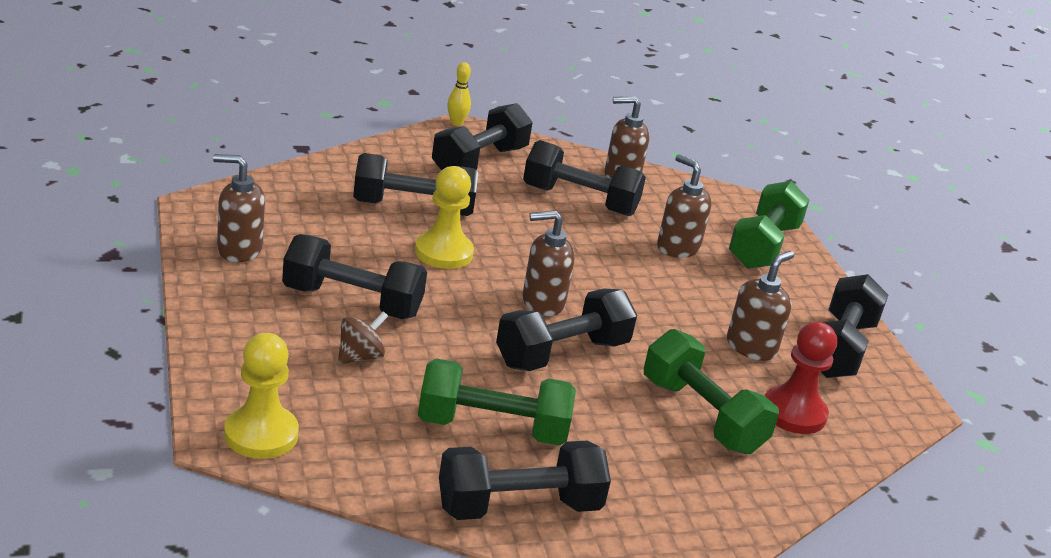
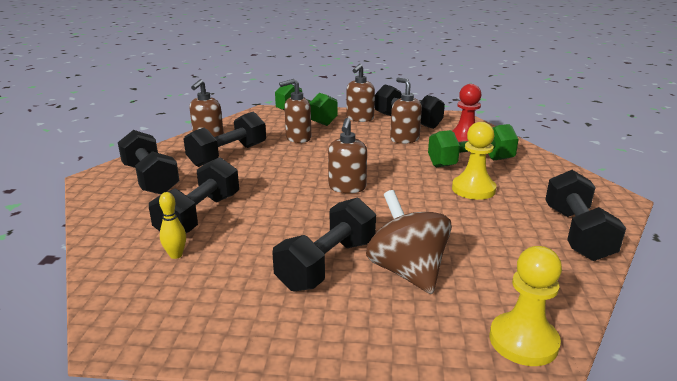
camera: 65 degrees left, 5 degrees down
(239, 250) = (218, 319): brown soap dispenser -> brown soap dispenser (359, 118)
(360, 356) = (407, 271): brown spinning top -> brown spinning top, size x1.92
(443, 253) = (270, 213): yellow pawn -> yellow pawn (473, 189)
(456, 123) = (84, 178): yellow bowling pin -> yellow bowling pin (176, 255)
(492, 428) = (493, 229): green dumbbell -> none
(562, 353) = (407, 191): black dumbbell -> none

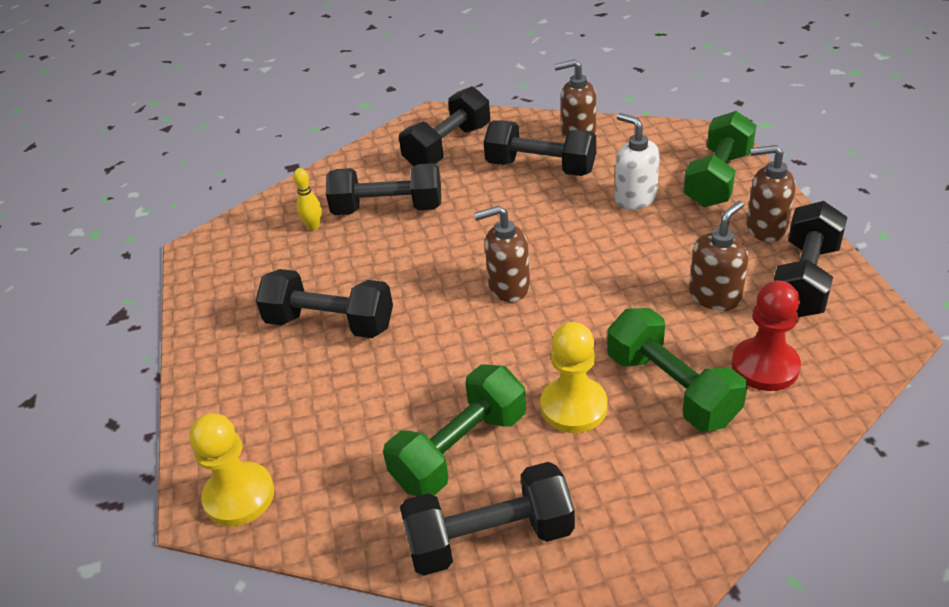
camera: 75 degrees right, 15 degrees up
(298, 138) = (635, 198): brown soap dispenser -> white soap dispenser
(407, 271) = (336, 385): brown spinning top -> none
(498, 230) = (460, 449): none -> green dumbbell

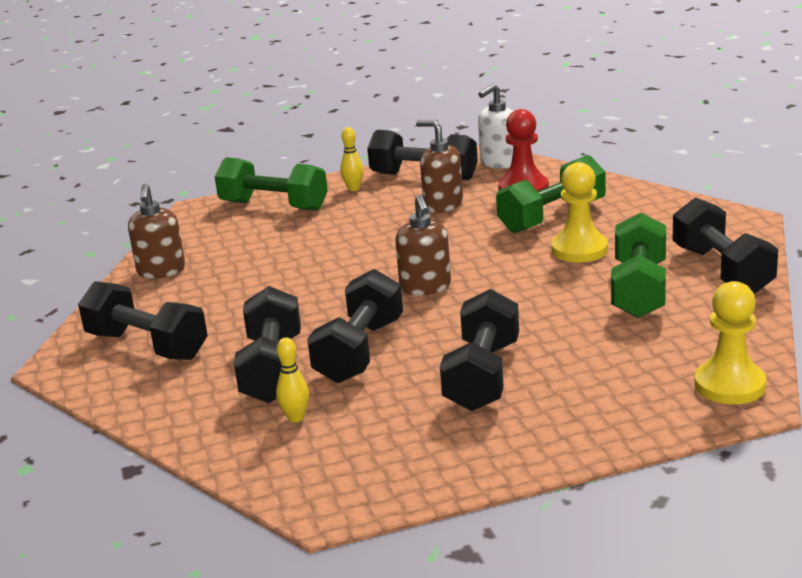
camera: 95 degrees left, 15 degrees down
(460, 449) = (639, 289): green dumbbell -> green dumbbell turned 60 degrees clockwise
(540, 167) = (219, 287): black dumbbell -> black dumbbell (359, 351)
(635, 198) = (294, 239): white soap dispenser -> white soap dispenser (499, 163)
(765, 228) = (353, 188): brown soap dispenser -> yellow bowling pin

